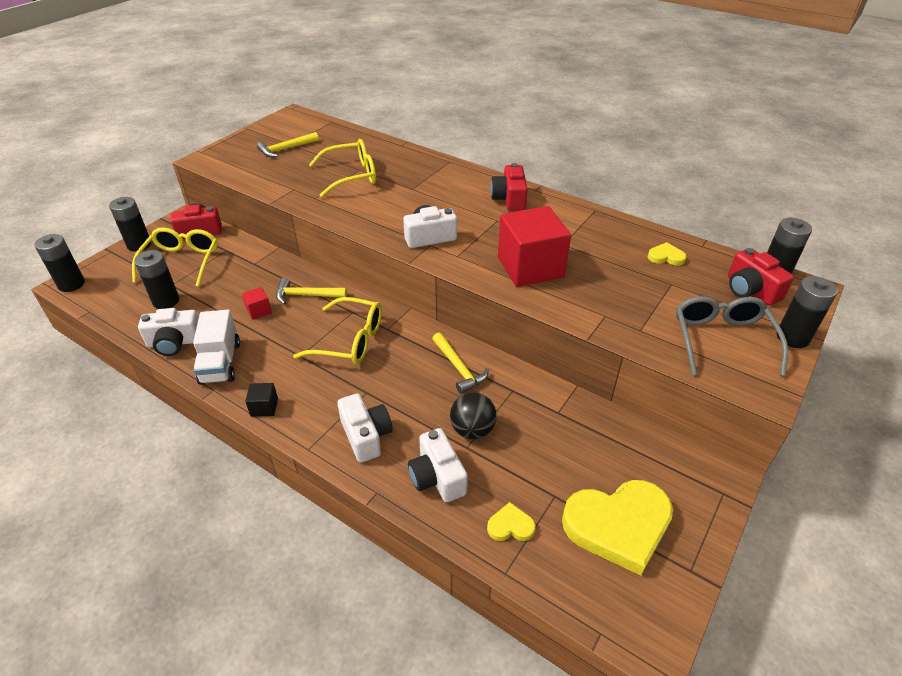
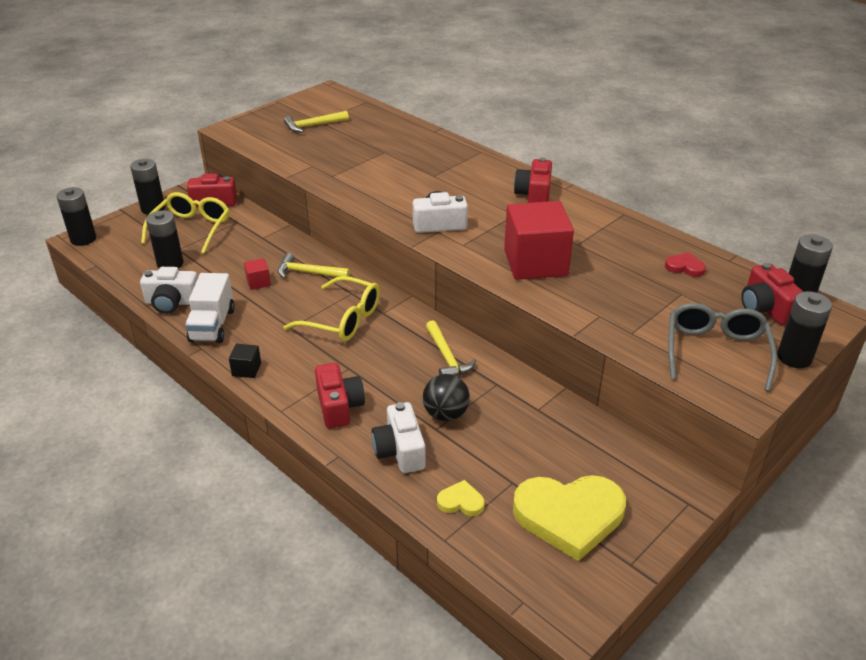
camera: 10 degrees right, 5 degrees down
(351, 176) = (373, 158): yellow glasses -> none
(366, 436) = (339, 406): white camera -> red camera
(666, 257) = (685, 267): yellow heart -> red heart

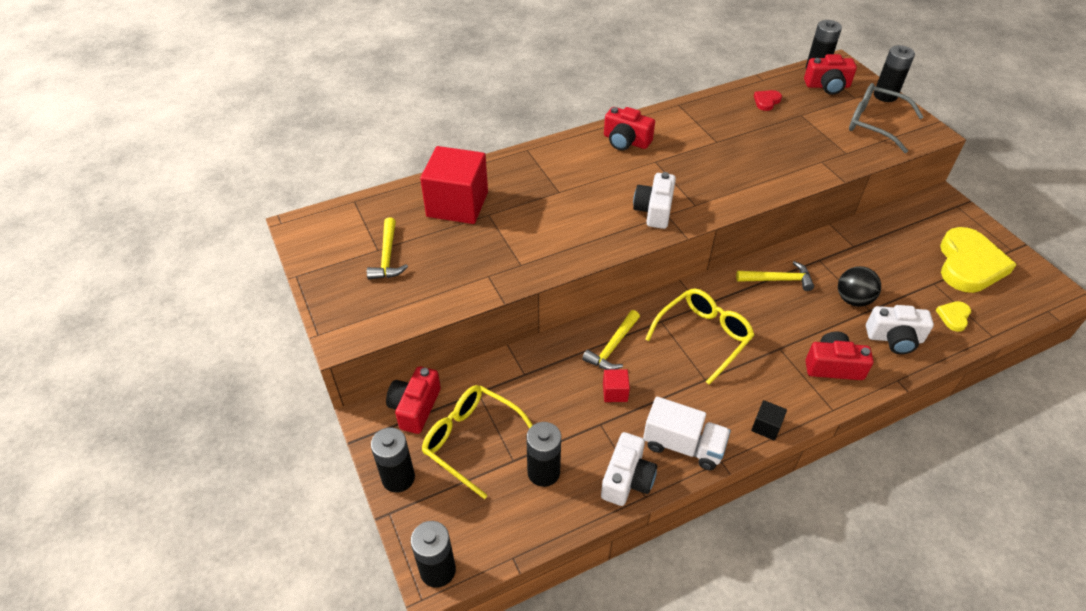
camera: 70 degrees left, 10 degrees up
(535, 263) = (738, 171): red cube -> red cube (457, 204)

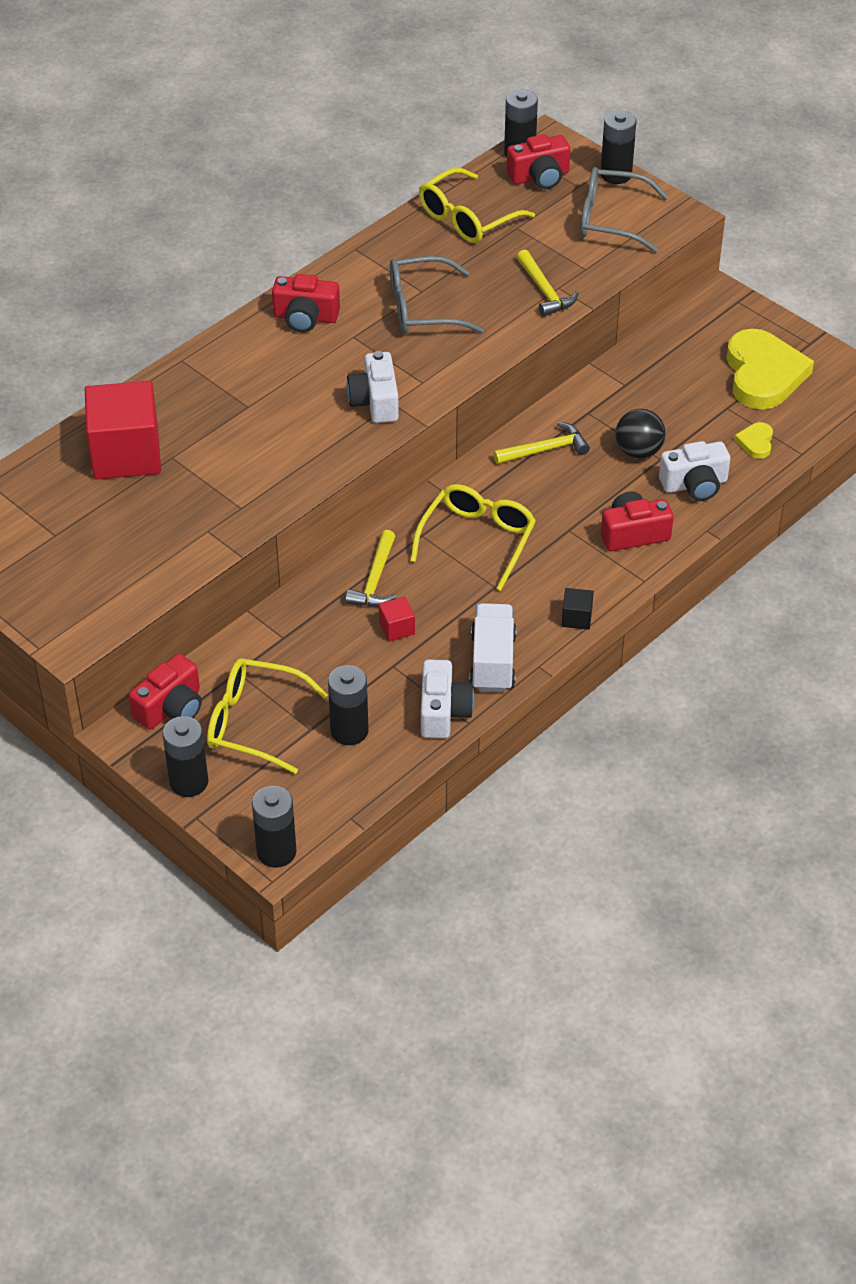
camera: 20 degrees left, 0 degrees up
(387, 256) = (72, 539): yellow hammer -> yellow hammer (544, 291)
(415, 407) = (171, 708): red camera -> red camera turned 135 degrees counterclockwise
(683, 445) = (492, 662): white truck -> white truck turned 90 degrees counterclockwise
(714, 154) = (423, 309): none -> grey glasses
(766, 101) = (468, 218): red heart -> yellow glasses

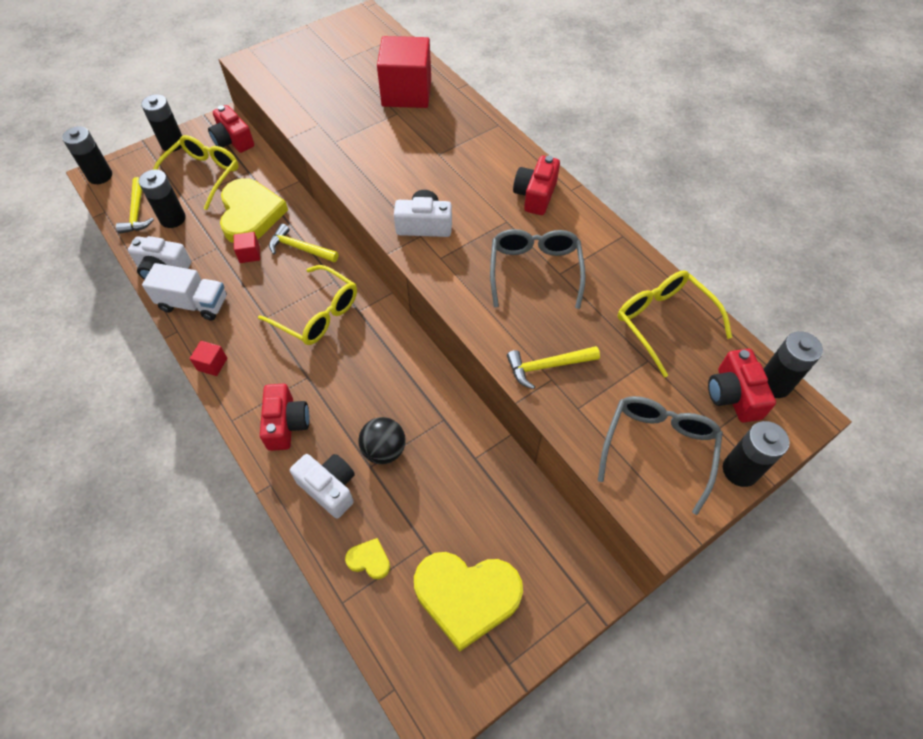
camera: 100 degrees right, 10 degrees up
(323, 646) = (250, 214): none -> yellow heart
(545, 450) = (405, 377): yellow hammer -> yellow hammer (137, 212)
(576, 618) = (212, 364): black cube -> red cube
(694, 484) = (329, 488): white camera -> white camera turned 135 degrees clockwise

